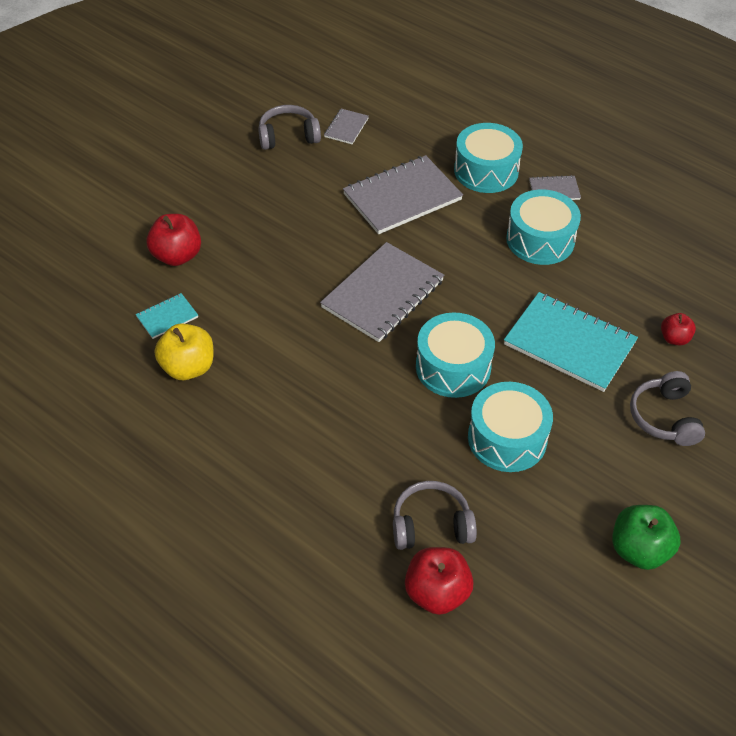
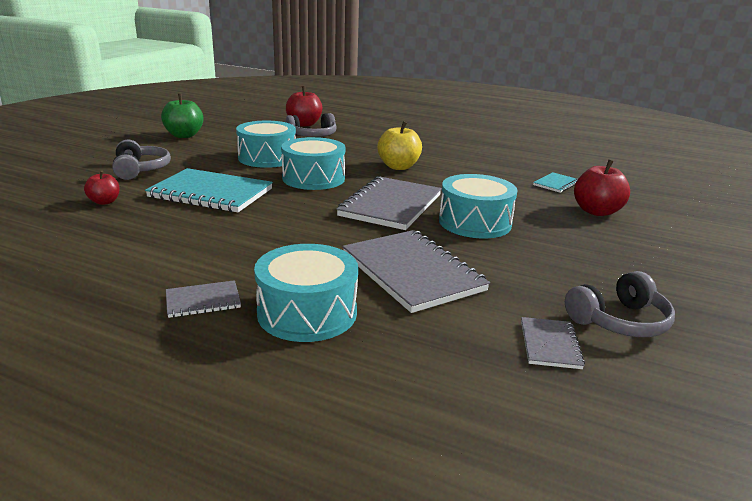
camera: 165 degrees right, 25 degrees down
(188, 367) = (511, 167): yellow apple -> yellow apple (398, 167)
(402, 197) = (412, 272): grey notebook -> grey notebook turned 75 degrees counterclockwise
(540, 240) = (230, 252): turquoise drum -> turquoise drum (474, 222)

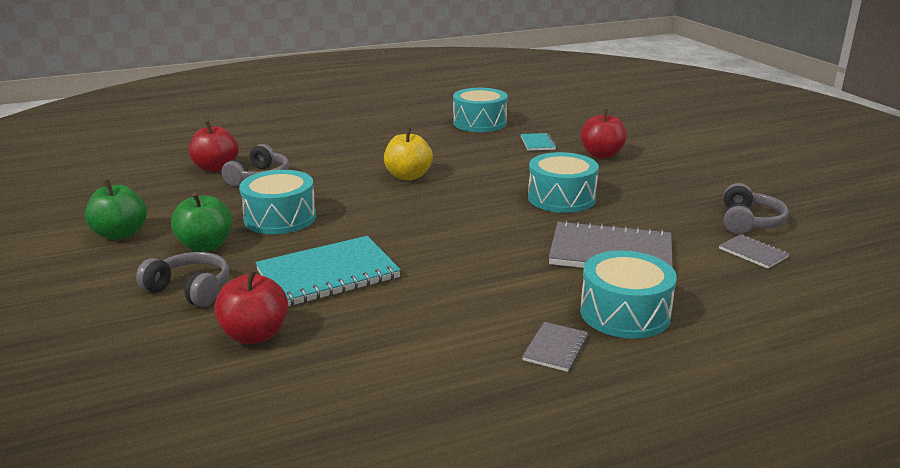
camera: 45 degrees left, 0 degrees up
(104, 202) = (255, 335): red apple -> red apple, size x1.69
(200, 155) = (206, 246): none -> green apple
(313, 178) = (372, 218): turquoise drum -> turquoise drum (479, 123)
(390, 205) = (484, 212): grey notebook -> none

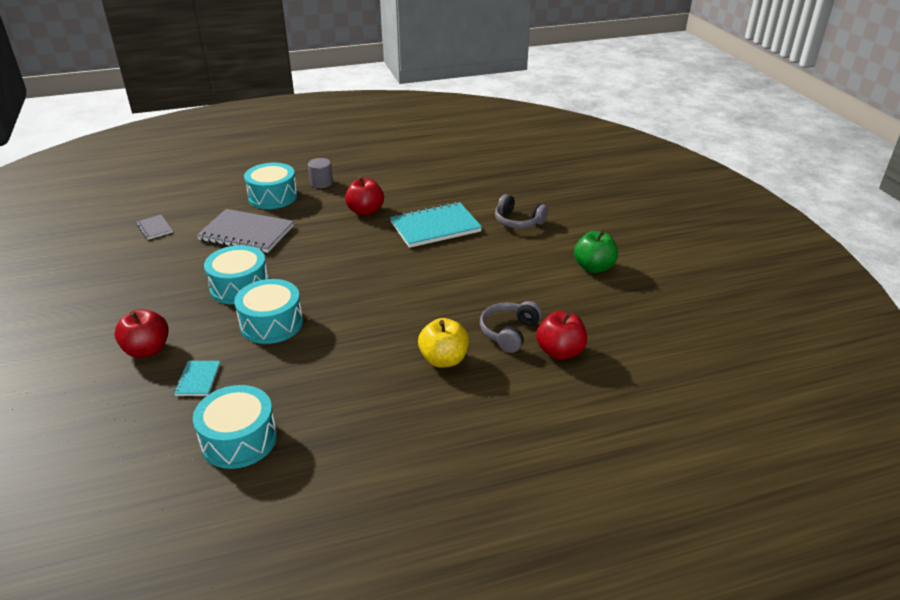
camera: 175 degrees left, 10 degrees up
(206, 246) = (523, 253): green apple -> none
(255, 335) = (471, 195): red apple -> red apple (365, 211)
(280, 218) = (476, 277): turquoise drum -> turquoise drum (271, 323)
(408, 176) = (363, 325): yellow apple -> yellow apple (444, 359)
(555, 348) = (321, 183): grey notebook -> grey cylinder
(749, 222) = (121, 253): grey headphones -> none

